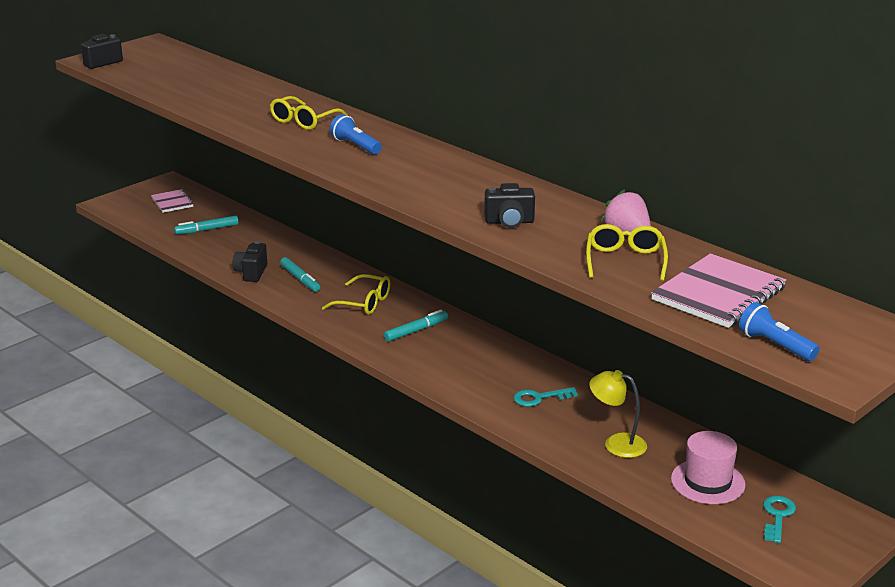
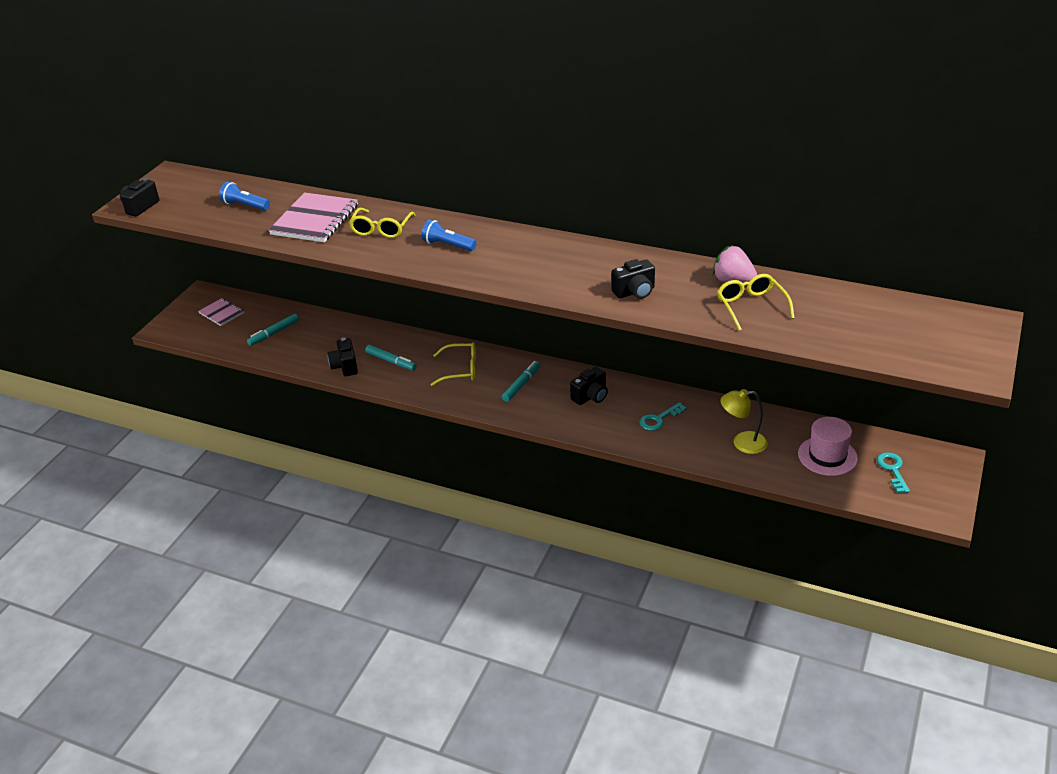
camera: 20 degrees left, 10 degrees up
(481, 359) = (590, 397): none -> black camera
(719, 294) = (841, 319): pink notebook -> pink notebook (315, 220)
(775, 345) = (916, 356): blue flashlight -> blue flashlight (245, 206)

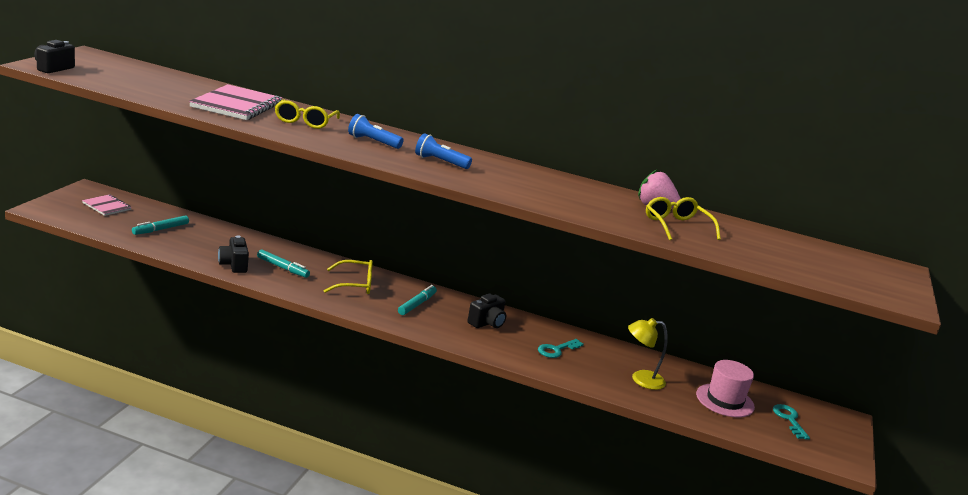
camera: 10 degrees left, 15 degrees down
(245, 206) = (165, 85): blue flashlight -> blue flashlight (440, 162)
(635, 292) = (562, 200): black camera -> none

